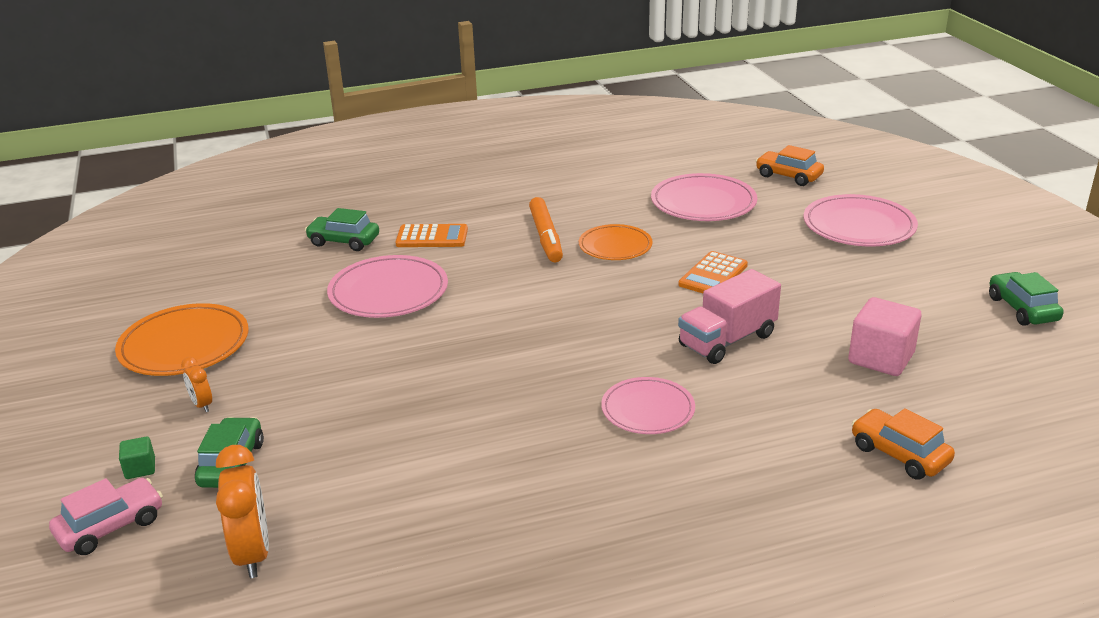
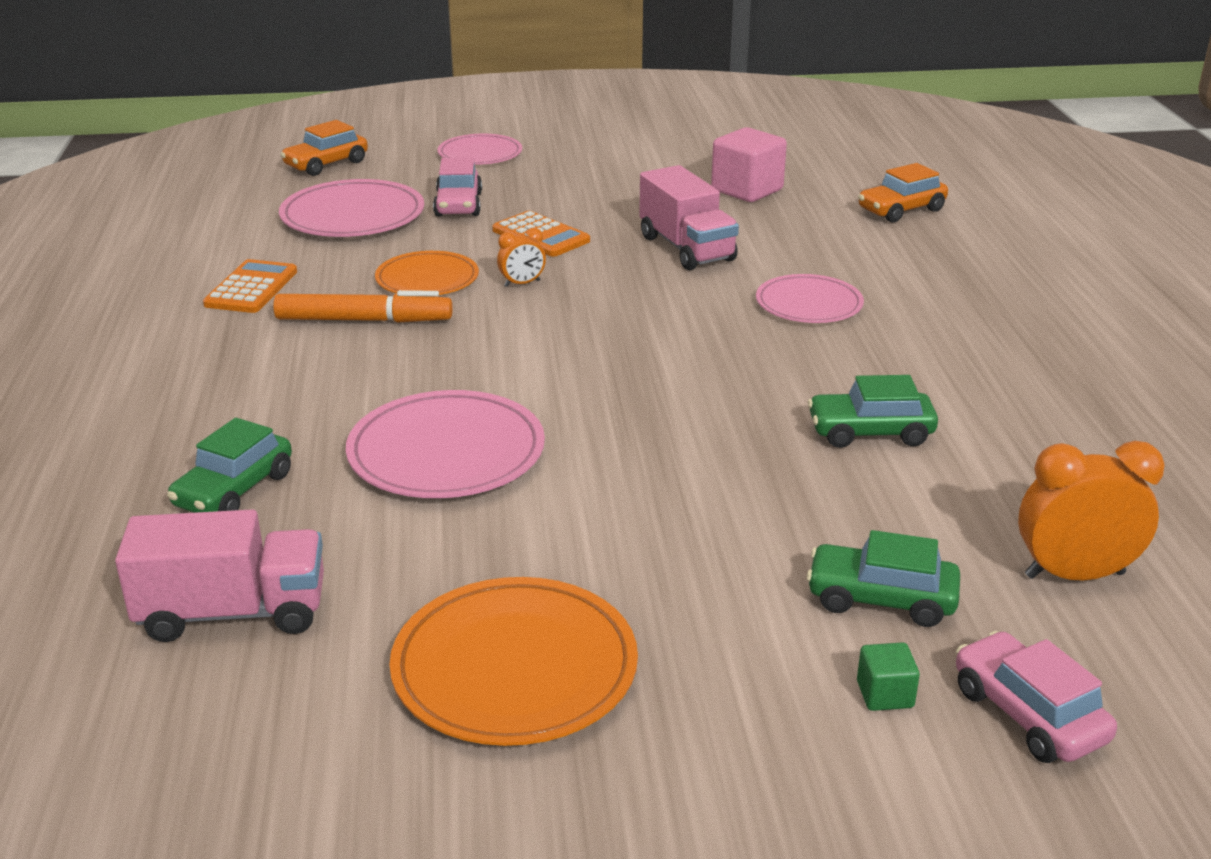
camera: 80 degrees left, 0 degrees up
(202, 405) = (717, 636): orange clock -> orange clock (522, 283)
(238, 264) = (233, 613): none -> pink truck
(432, 237) = (289, 406): orange calculator -> orange calculator (251, 288)
(749, 235) = (458, 205): none -> pink car
(859, 226) = (480, 154): pink plate -> pink plate, size x0.65
(1022, 309) = (685, 126): green car -> green car (870, 432)

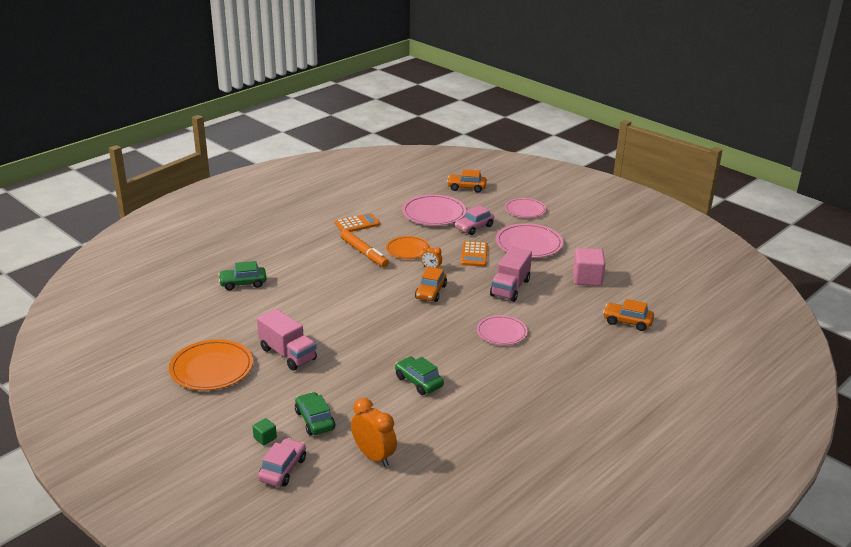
camera: 50 degrees right, 0 degrees up
(233, 613) = (189, 313): pink truck -> pink truck (288, 354)
(446, 452) = (304, 307): pink plate -> pink plate (529, 244)
(597, 312) = (431, 292): none -> orange car

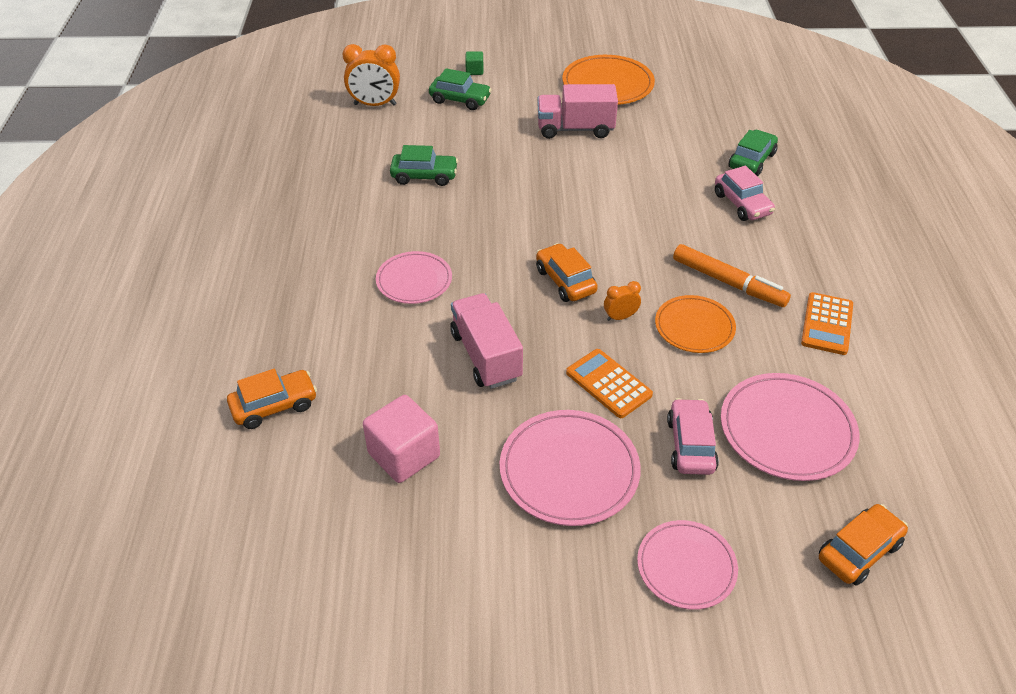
camera: 135 degrees right, 15 degrees up
(283, 469) = (427, 63): pink car -> pink car (742, 204)
(364, 253) = (728, 282): orange marker -> orange marker turned 150 degrees counterclockwise

